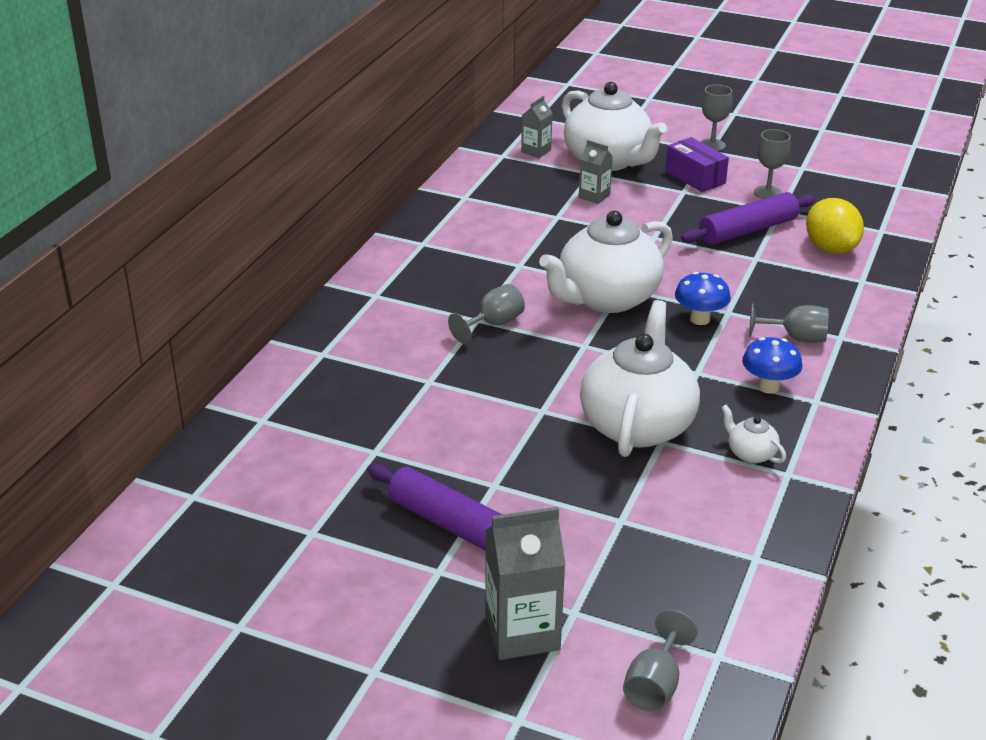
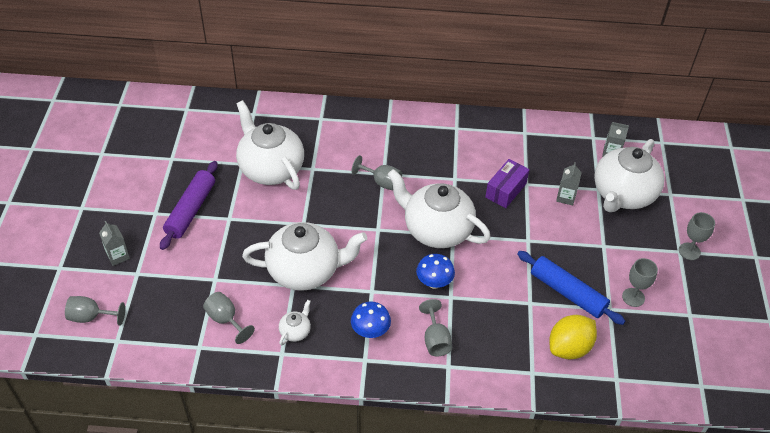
camera: 70 degrees right, 15 degrees up
(404, 423) = (270, 168): none -> white teapot
(522, 632) = (118, 256): grey carton -> grey carton, size x0.56
(695, 177) = (629, 249): purple box -> purple box (506, 190)
(708, 520) = (225, 320): none -> grey goblet
(748, 230) = (567, 293): purple rolling pin -> blue rolling pin

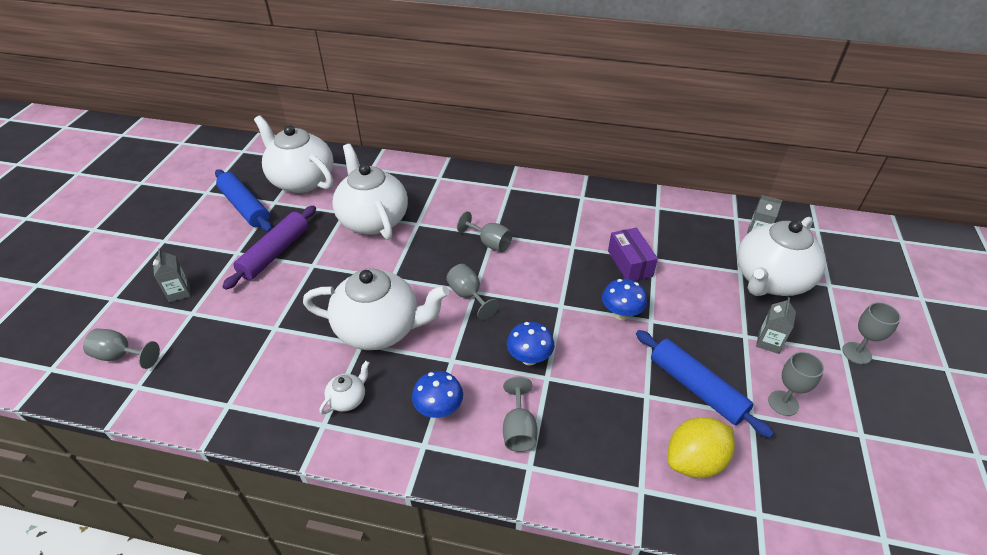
camera: 10 degrees right, 5 degrees down
(146, 166) = (245, 207): none -> blue rolling pin
(225, 320) = (270, 375): grey goblet -> grey goblet (468, 295)
(436, 229) = (542, 298): white teapot -> white teapot (301, 180)
(503, 237) = (621, 314): none -> blue mushroom
(506, 190) = (630, 263): purple box -> purple box turned 60 degrees counterclockwise
(565, 197) = (700, 277): grey carton -> grey carton (768, 342)

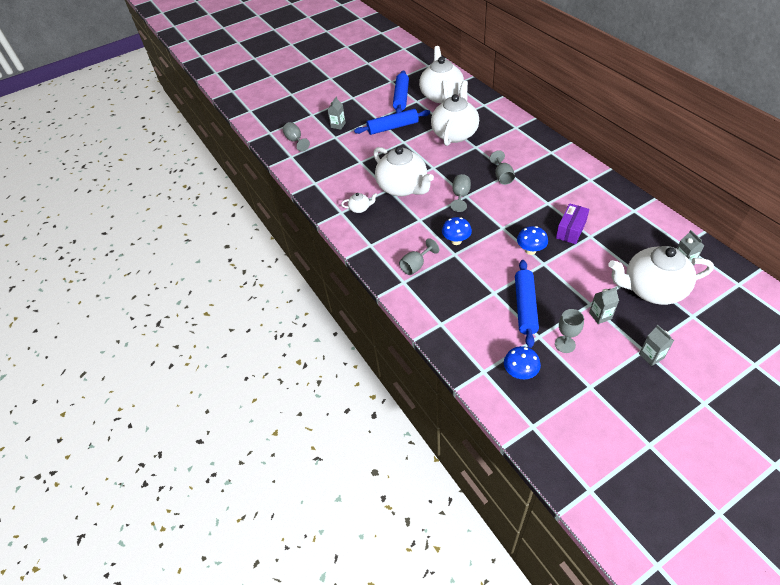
camera: 50 degrees right, 5 degrees up
(275, 253) = (393, 127): purple rolling pin -> blue rolling pin
(439, 409) = (391, 236): blue mushroom -> blue mushroom (520, 373)
(694, 461) = (481, 332): yellow lemon -> none
(856, 353) = (651, 356): grey goblet -> grey carton

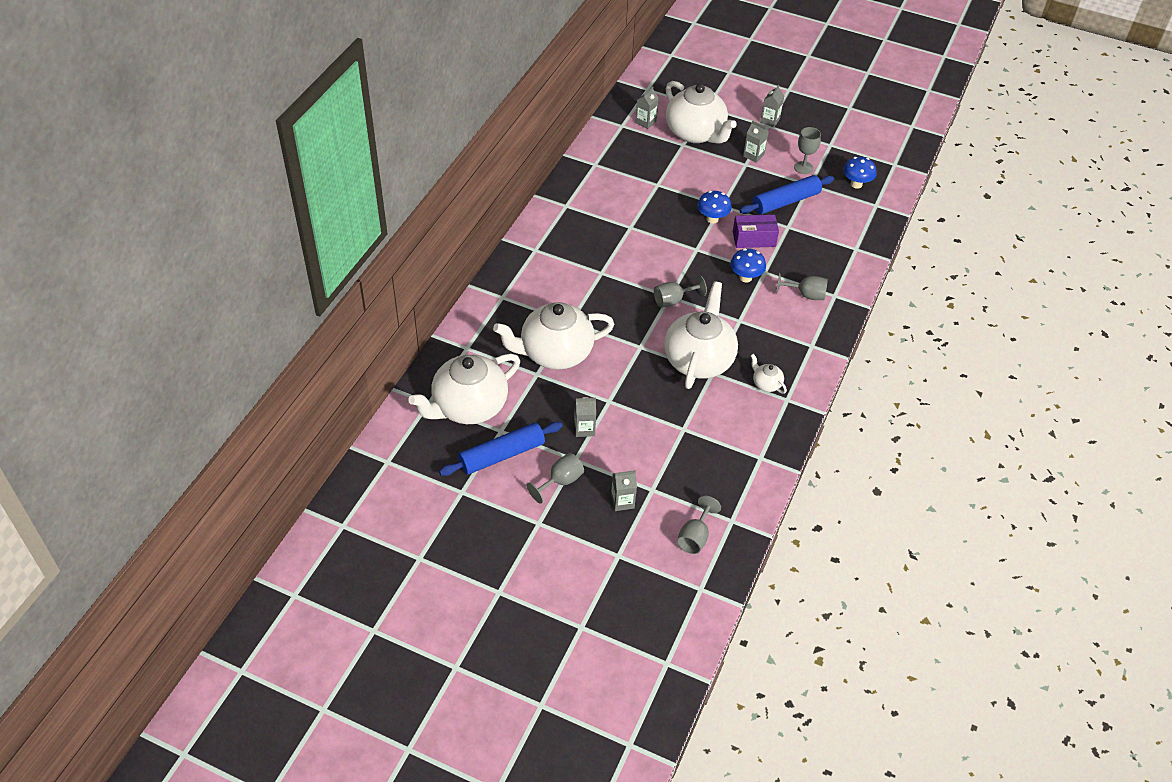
camera: 130 degrees left, 0 degrees up
(393, 127) = (584, 429): blue rolling pin -> grey carton
(502, 176) = (612, 277): grey goblet -> grey goblet (560, 481)
(571, 230) = (659, 199): purple box -> purple box (754, 239)

